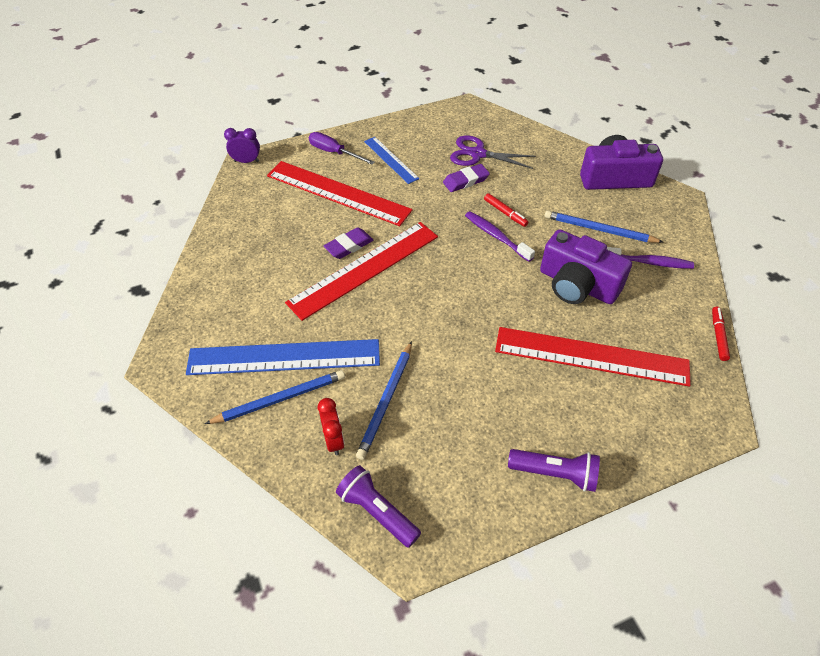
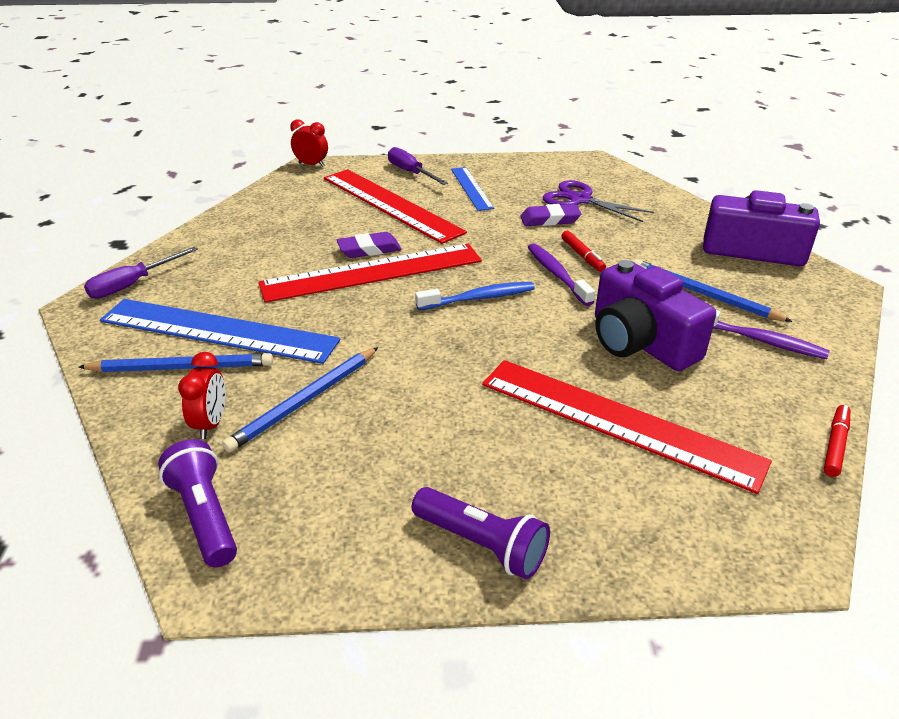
camera: 20 degrees right, 15 degrees down
(185, 331) = (133, 284): none -> purple screwdriver
(246, 161) = (311, 165): purple clock -> red clock
(454, 274) = (479, 298): none -> blue toothbrush

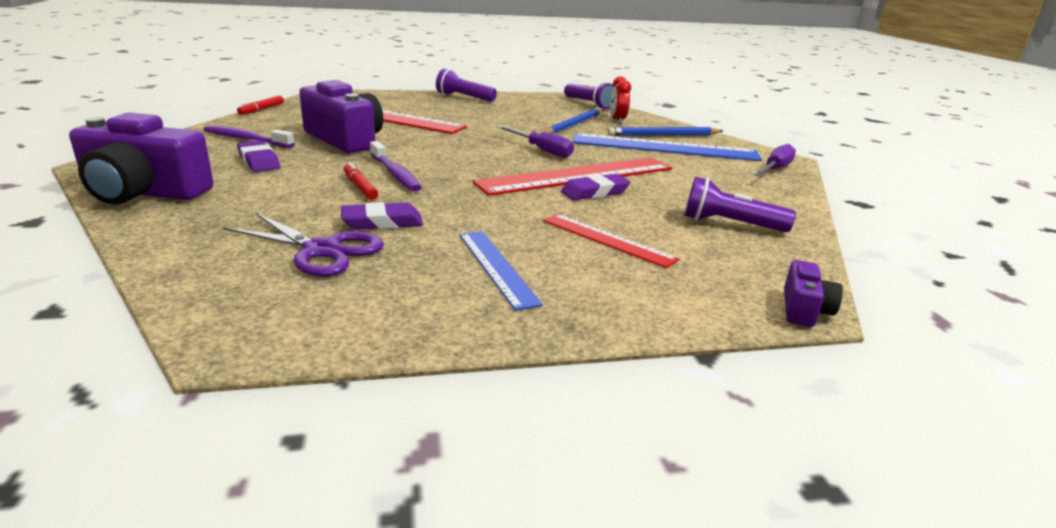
camera: 170 degrees right, 10 degrees down
(284, 215) = (729, 224): none -> purple flashlight
(311, 165) = (804, 309): red clock -> purple camera
(390, 204) = (607, 239): red ruler -> red ruler, size x0.54
(411, 172) = (612, 296): purple screwdriver -> purple screwdriver (541, 150)
(479, 298) = (472, 160): blue toothbrush -> none
(703, 294) = (259, 161): blue pencil -> purple eraser

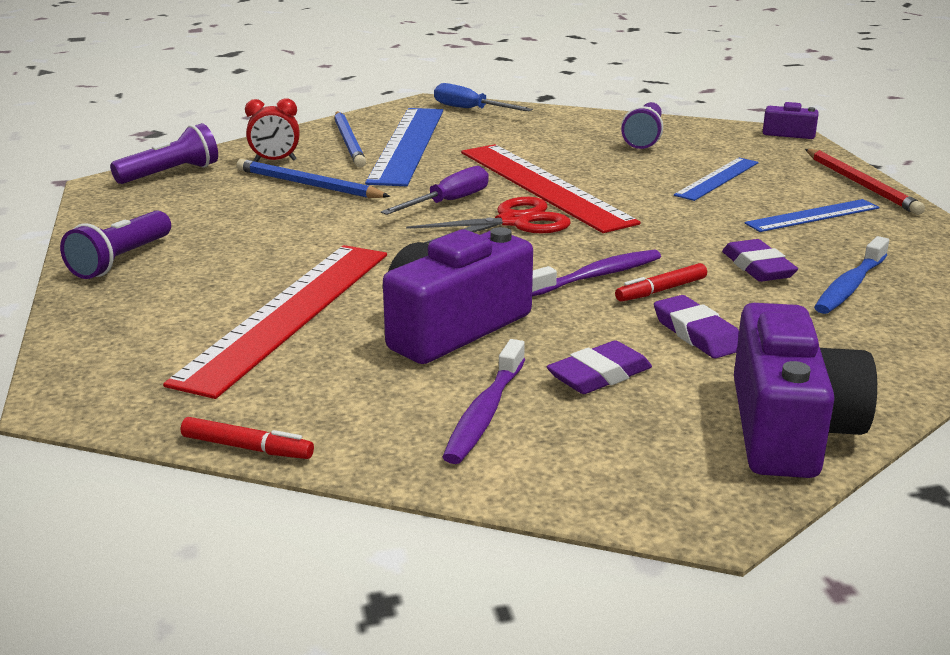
camera: 90 degrees left, 0 degrees up
(321, 250) = (850, 286): purple scissors -> blue toothbrush
(501, 162) = (514, 222): none -> red scissors
(595, 192) = (594, 180): purple eraser -> purple eraser (697, 333)
(600, 318) = (861, 184): none -> red pencil
(607, 239) = (717, 179): red ruler -> blue ruler
(775, 169) = (470, 109): purple screwdriver -> blue screwdriver

